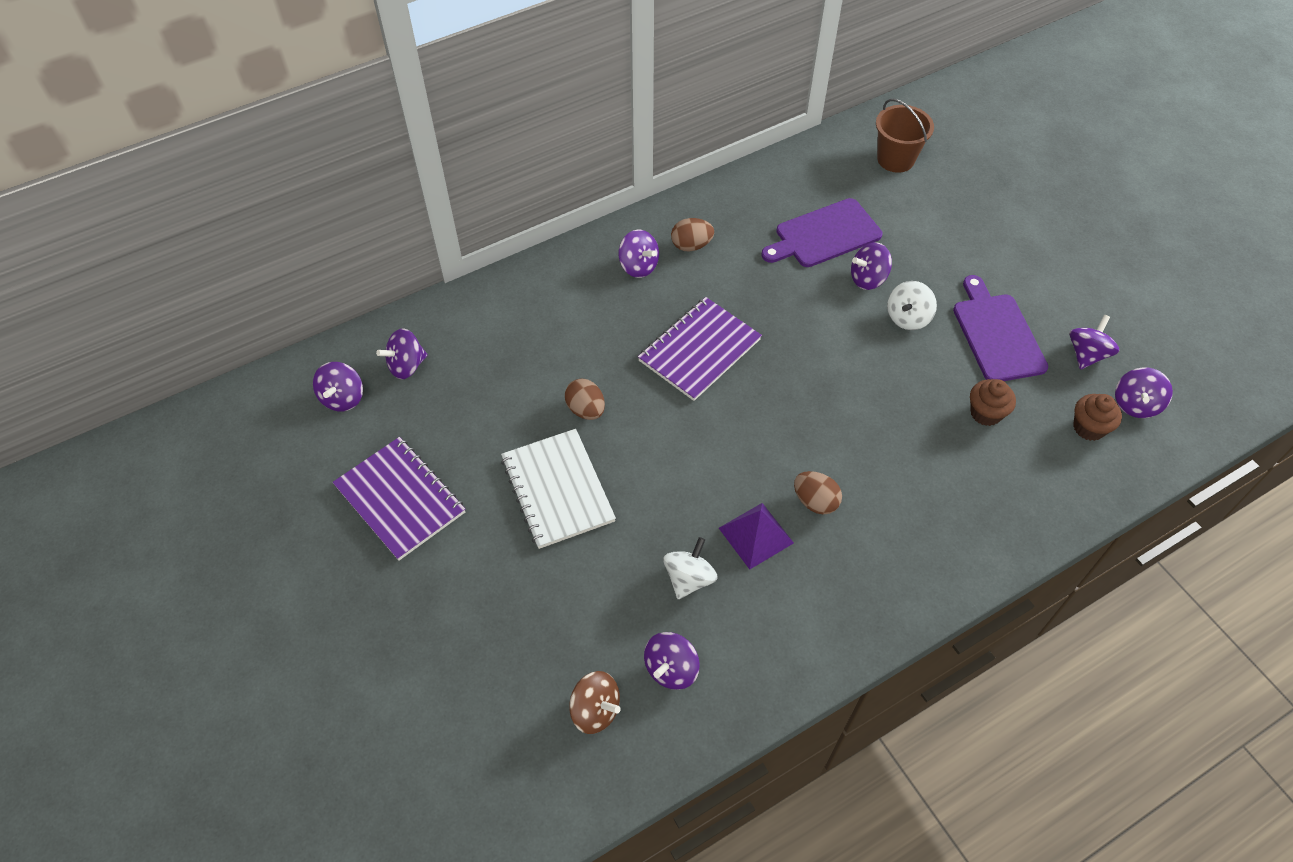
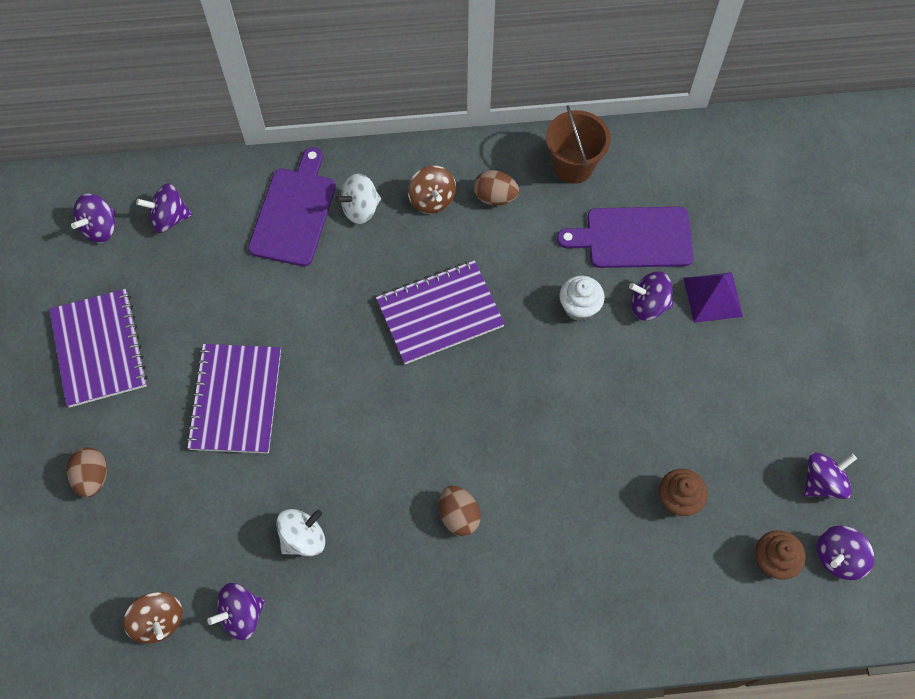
camera: 25 degrees right, 10 degrees up
(558, 489) = (236, 399): white notebook -> purple notebook
(586, 410) = (303, 330): brown egg -> brown egg (93, 477)
(638, 266) = (432, 199): purple spinning top -> brown spinning top
(756, 535) = (386, 524): purple pyramid -> purple pyramid (713, 297)
(813, 301) = (579, 307): none -> white cupcake
(895, 159) = (760, 180): brown bucket -> brown bucket (573, 165)
(907, 318) = (663, 364): white spinning top -> white spinning top (360, 209)
(997, 334) = (743, 420): purple cutting board -> purple cutting board (294, 213)

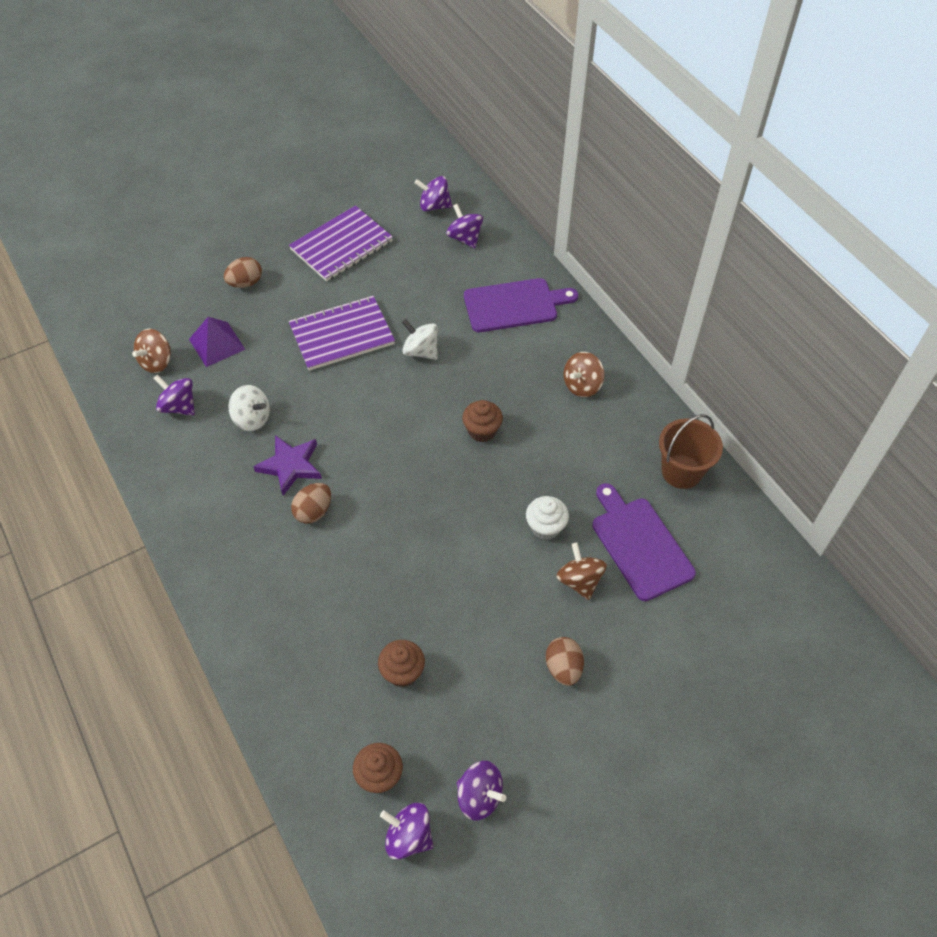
camera: 65 degrees right, 10 degrees down
(360, 209) = (543, 343): white spinning top -> white spinning top (421, 351)
(389, 519) = (290, 466): none -> purple star
(440, 314) = (482, 431): purple notebook -> brown cupcake
(495, 197) = (612, 427): brown egg -> brown egg (563, 668)
(648, 305) = (579, 580): purple spinning top -> brown spinning top
(713, 297) = (619, 631): purple pyramid -> purple pyramid (217, 344)

